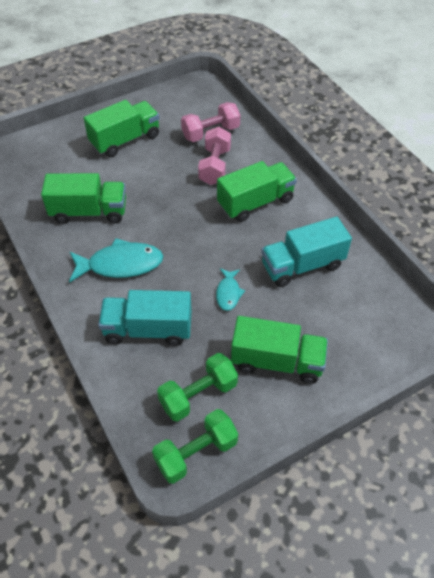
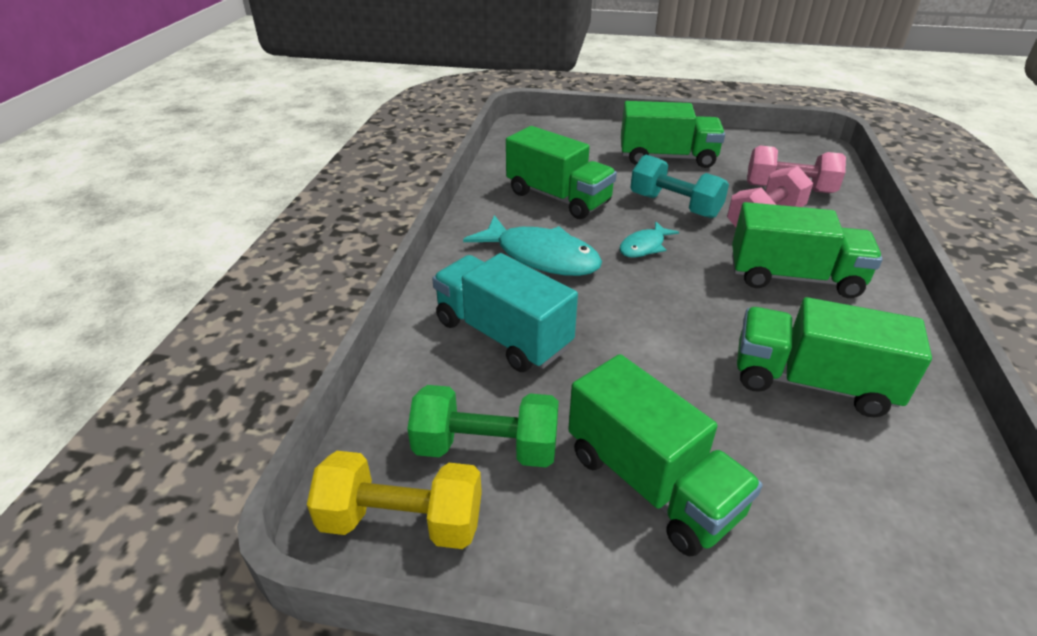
camera: 40 degrees right, 15 degrees down
(161, 181) = (674, 206): none -> turquoise dumbbell
(196, 453) = (402, 521): green dumbbell -> yellow dumbbell
(228, 293) = (655, 354): turquoise fish -> turquoise fish (644, 246)
(302, 265) = (812, 382): turquoise truck -> green truck

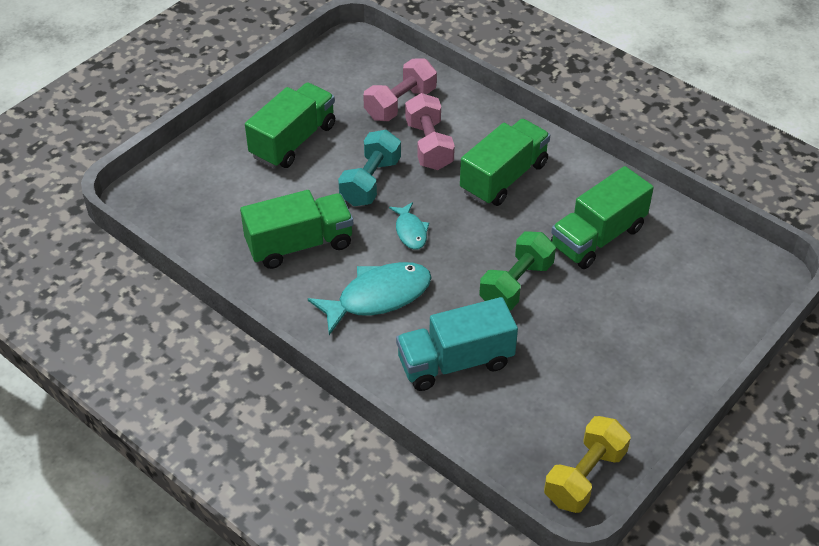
camera: 60 degrees left, 10 degrees up
(486, 448) = (554, 415): green dumbbell -> green dumbbell (516, 284)
(651, 483) = (623, 352): green truck -> none
(674, 206) = (370, 182): turquoise dumbbell -> turquoise dumbbell turned 45 degrees counterclockwise

